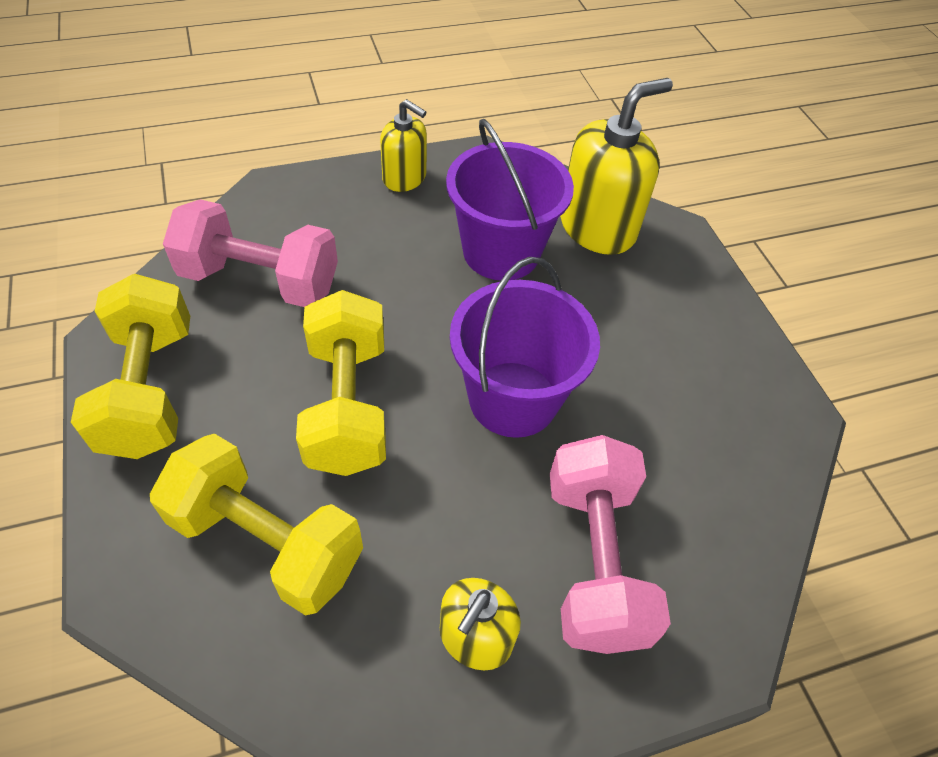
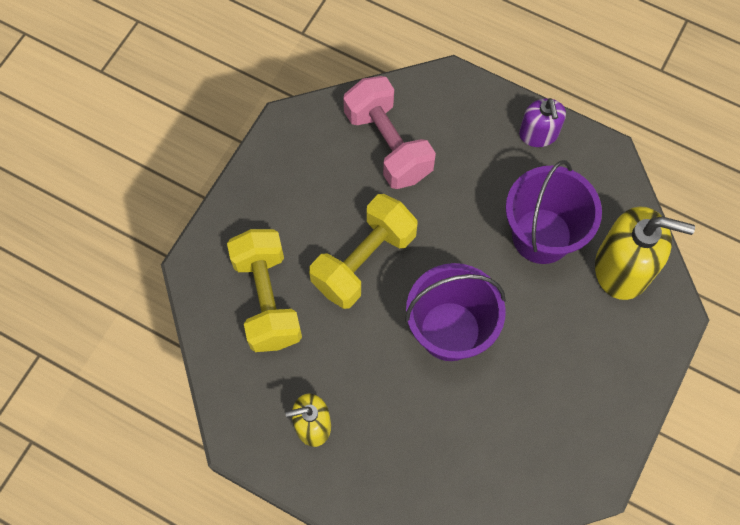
camera: 50 degrees right, 15 degrees up
(150, 390) = (281, 171): yellow dumbbell -> none
(404, 178) = (538, 134): yellow soap dispenser -> purple soap dispenser
(594, 560) = (400, 444): pink dumbbell -> none

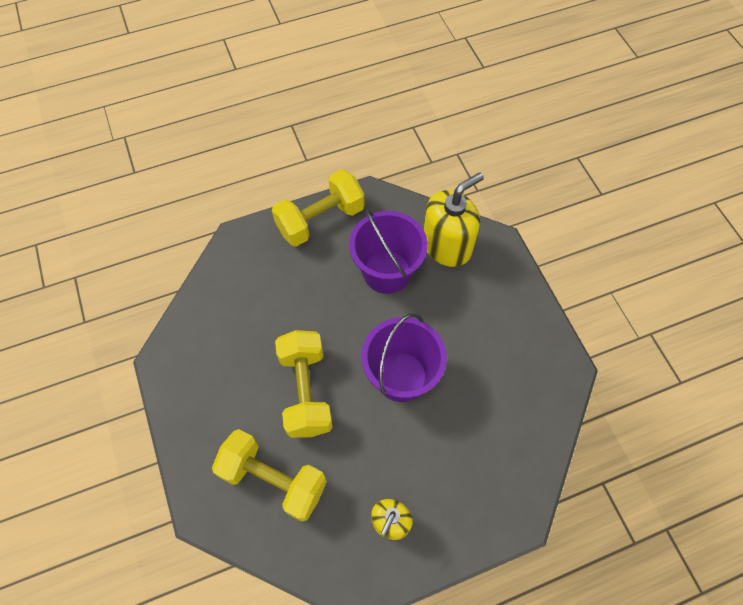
camera: 50 degrees left, 5 degrees down
(388, 145) = (241, 310): pink dumbbell -> none
(538, 134) = (320, 220): purple soap dispenser -> yellow dumbbell

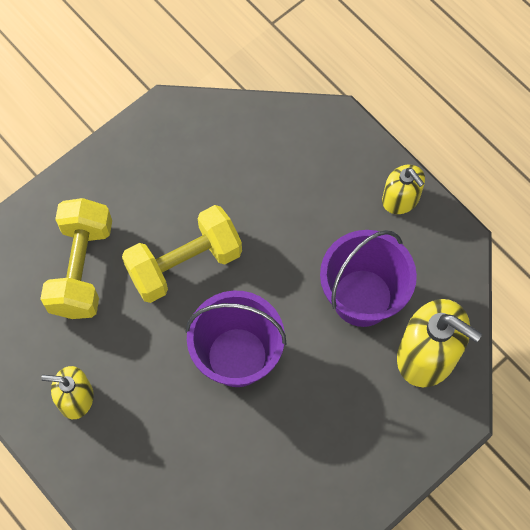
camera: 70 degrees right, 5 degrees up
(320, 220) = (401, 199): yellow dumbbell -> yellow soap dispenser

